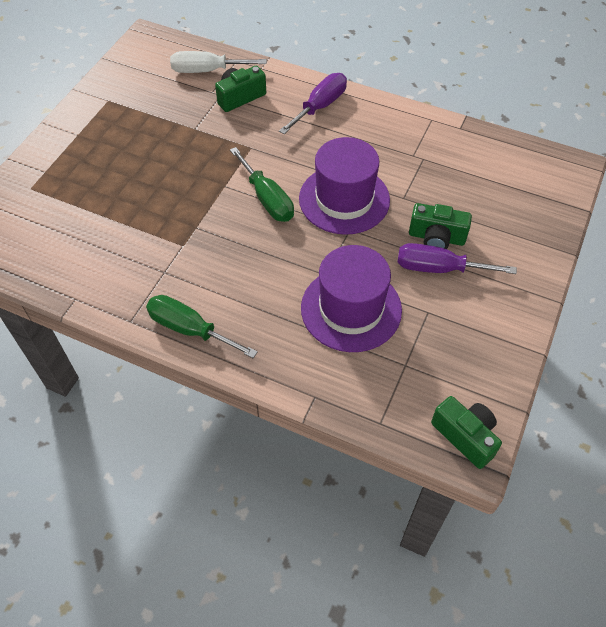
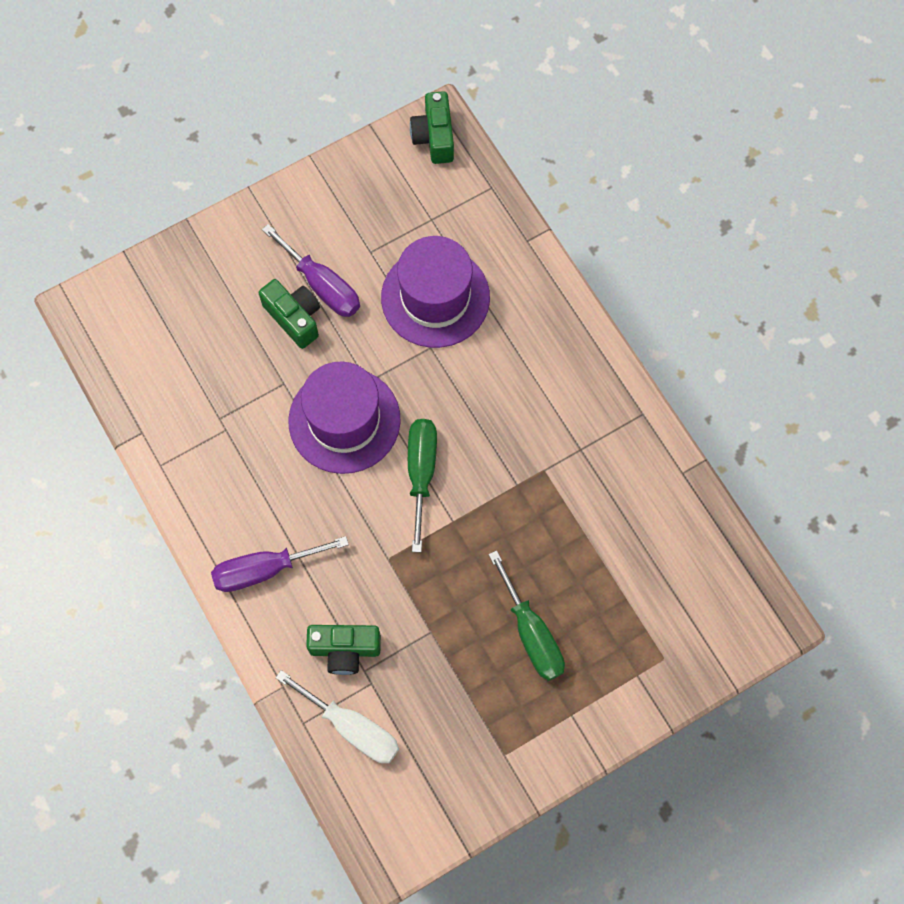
camera: 145 degrees left, 15 degrees up
(190, 329) = (593, 370): green screwdriver -> green screwdriver (531, 633)

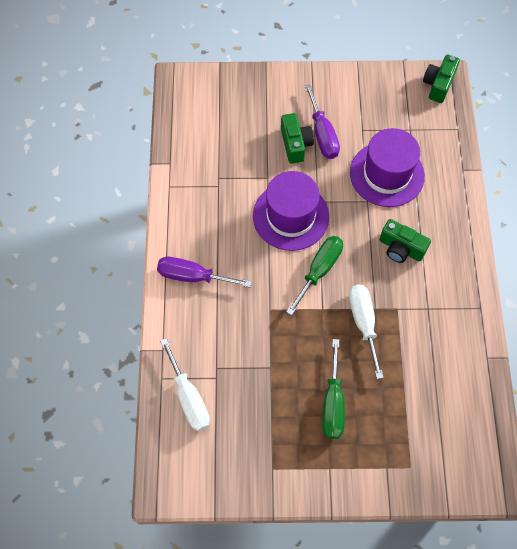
camera: 30 degrees right, 5 degrees down
(345, 649) = (212, 349): green camera -> green camera (400, 248)
(513, 511) = (363, 323): none -> white screwdriver

